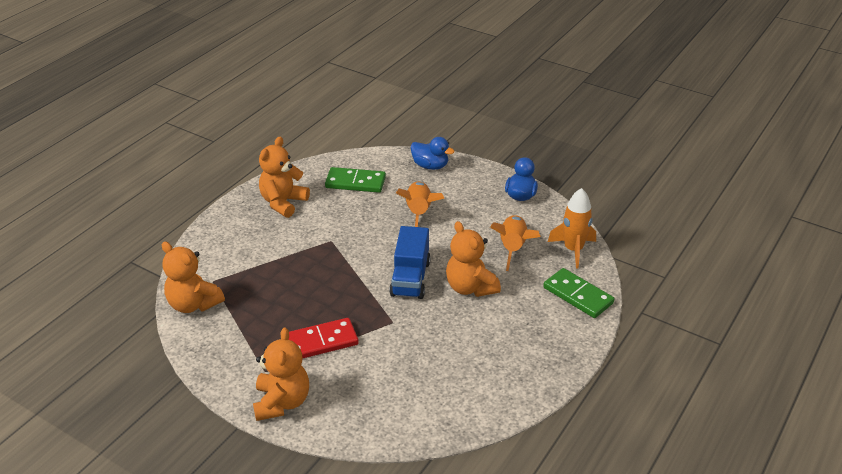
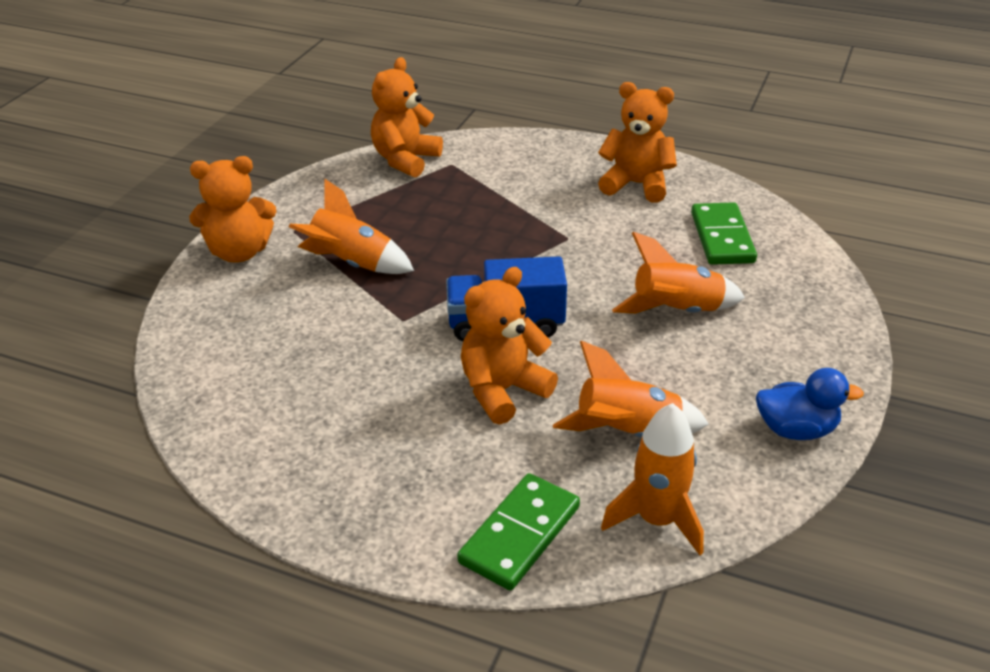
camera: 80 degrees right, 0 degrees up
(321, 341) = (352, 264): red domino -> orange rocket
(430, 166) = (818, 307): blue duck -> none

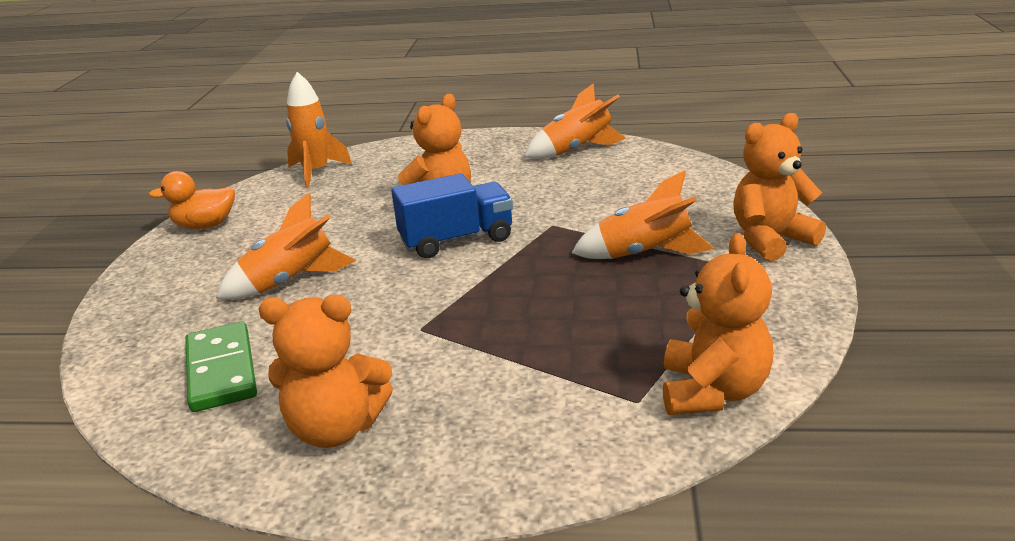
camera: 165 degrees right, 10 degrees down
(519, 534) = (401, 153): green domino -> none
(628, 433) = (336, 201): orange rocket -> orange rocket (576, 150)
(796, 430) = (205, 226): blue duck -> orange duck

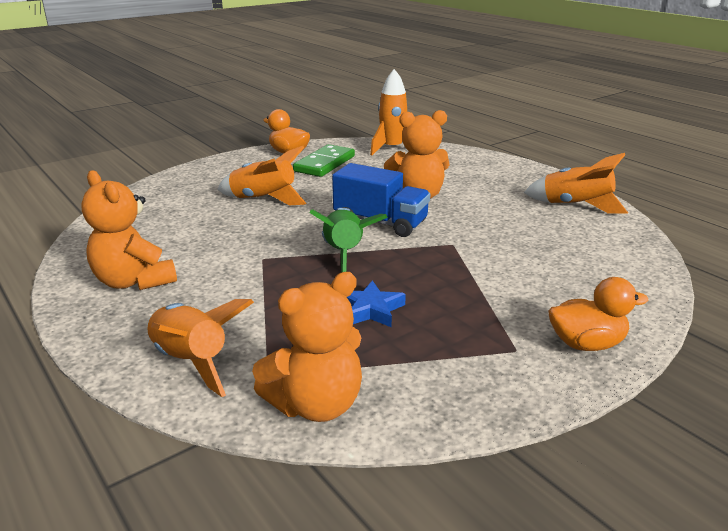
camera: 45 degrees right, 0 degrees up
(221, 370) = (157, 225): green domino -> green domino (324, 164)
(485, 282) = (344, 254): none -> green rocket
(602, 307) = (370, 309): none -> blue star
(644, 254) = (469, 295): orange rocket -> orange rocket (191, 361)
(771, 240) = (586, 344): orange teddy bear -> orange duck

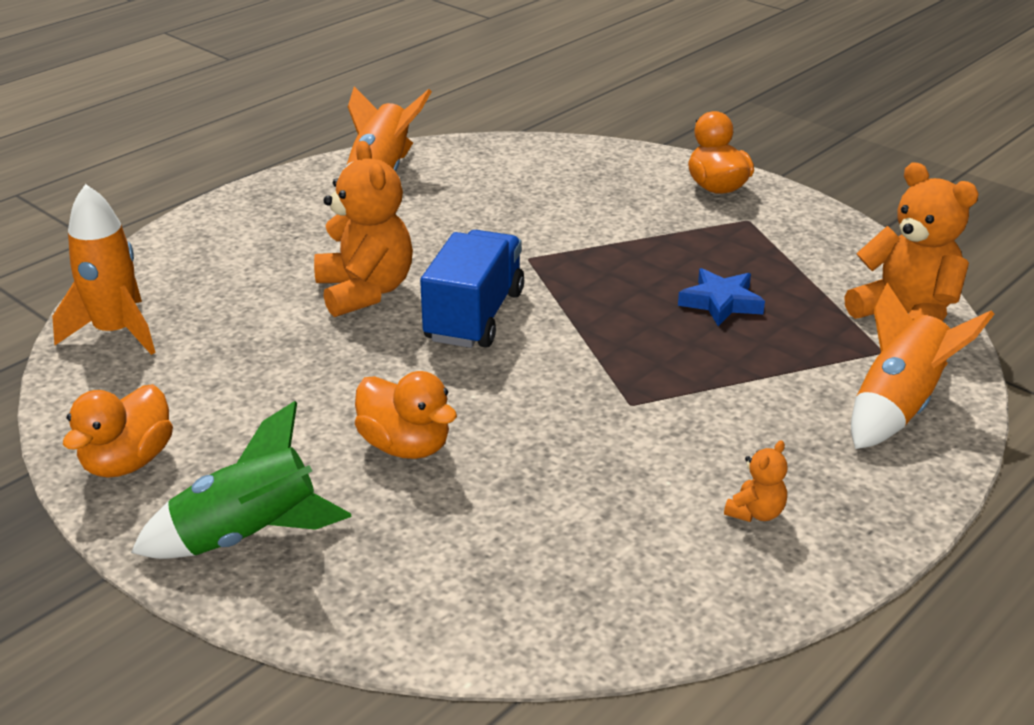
camera: 100 degrees left, 5 degrees up
(134, 281) = (756, 513): orange teddy bear -> orange teddy bear, size x0.45
(263, 200) = (405, 446): orange rocket -> orange duck
(324, 164) = (204, 403): green domino -> none
(344, 254) = (589, 336): green rocket -> green rocket (247, 536)

